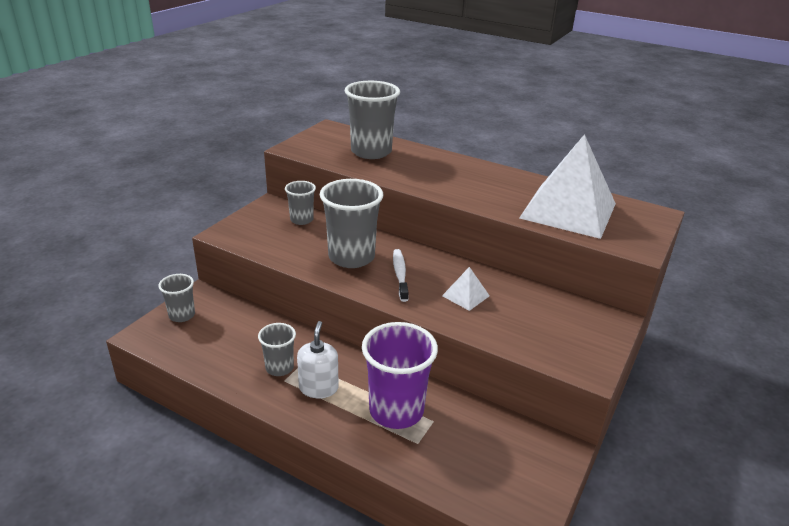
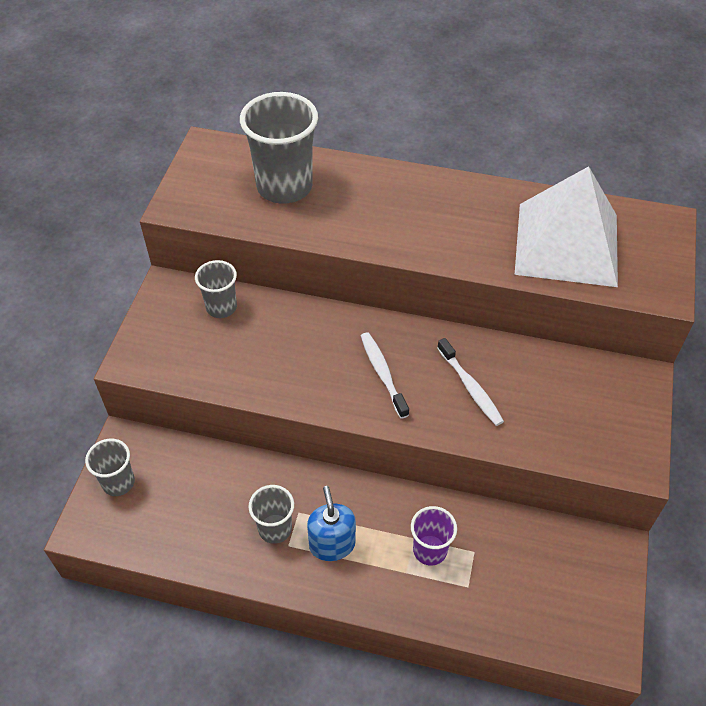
camera: 15 degrees left, 20 degrees up
(318, 388) = (332, 544): white soap dispenser -> blue soap dispenser
(351, 257) = (313, 359): grey cup -> none
(396, 410) = (430, 550): purple cup -> purple cup, size x0.55
(465, 296) = (470, 387): white pyramid -> white toothbrush

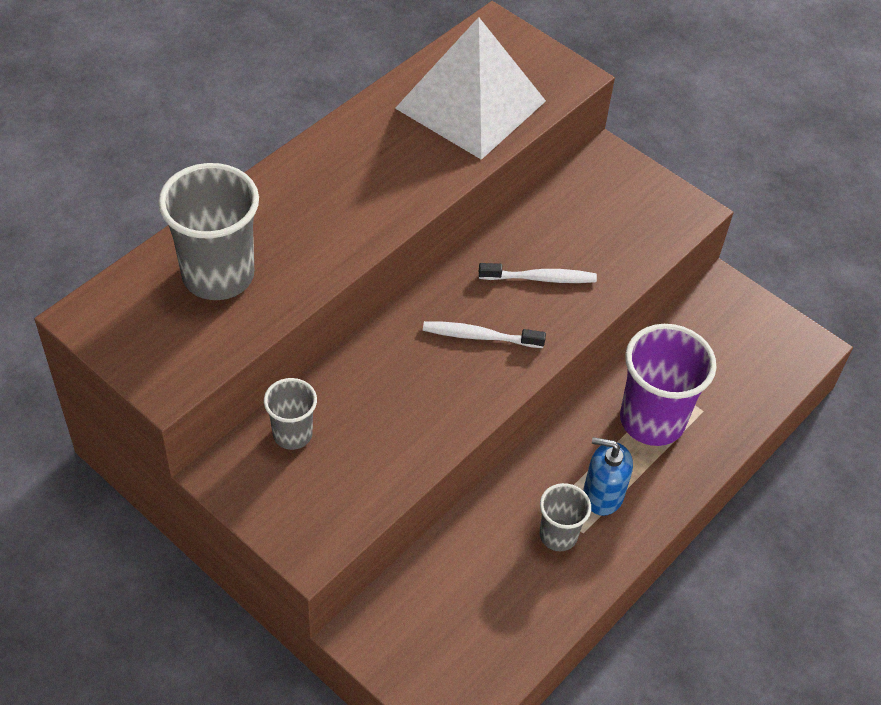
camera: 65 degrees left, 0 degrees up
(118, 482) = (414, 660): grey cup -> none
(430, 550) = (652, 420): purple cup -> purple cup, size x1.83

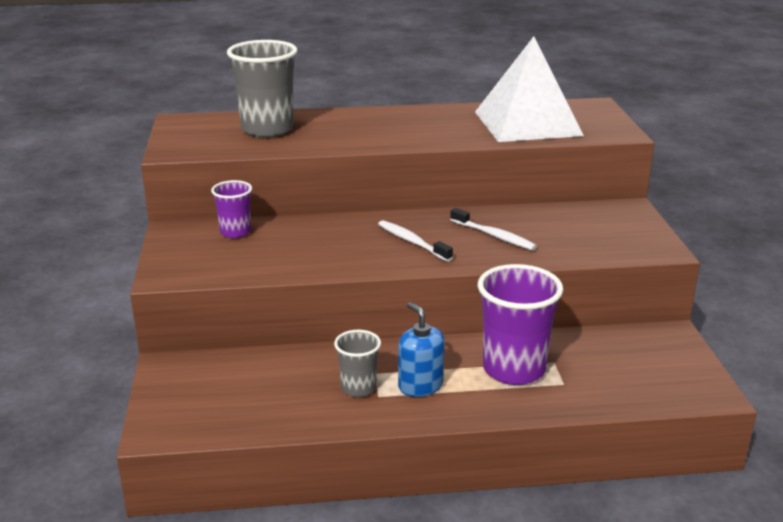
camera: 45 degrees right, 25 degrees down
(292, 434) = (235, 232): grey cup -> purple cup

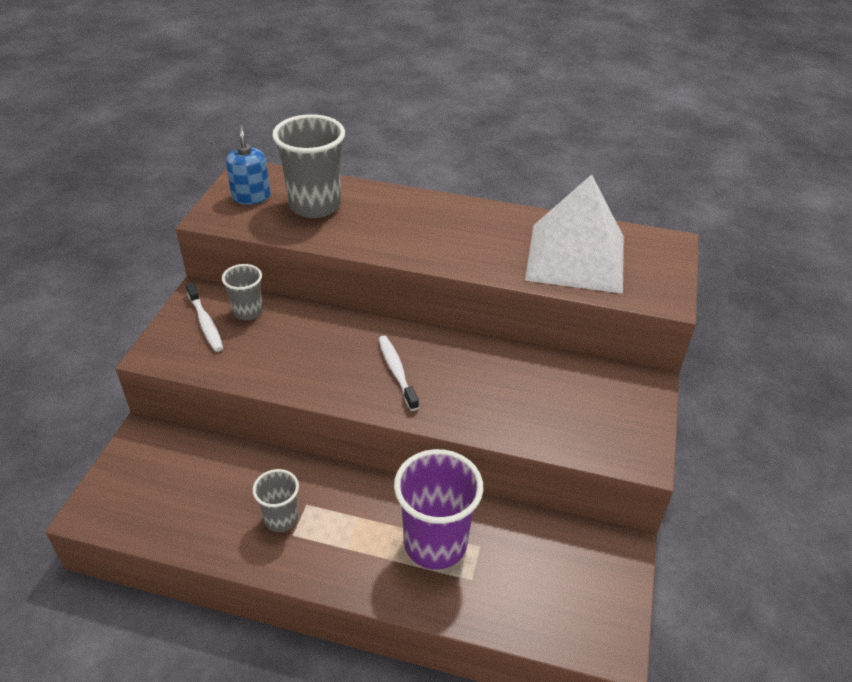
camera: 20 degrees right, 15 degrees up
(235, 232) = (248, 312): purple cup -> grey cup
(420, 385) = (337, 535): blue soap dispenser -> blue soap dispenser (251, 196)
(494, 236) = (481, 386): white toothbrush -> white toothbrush (205, 323)

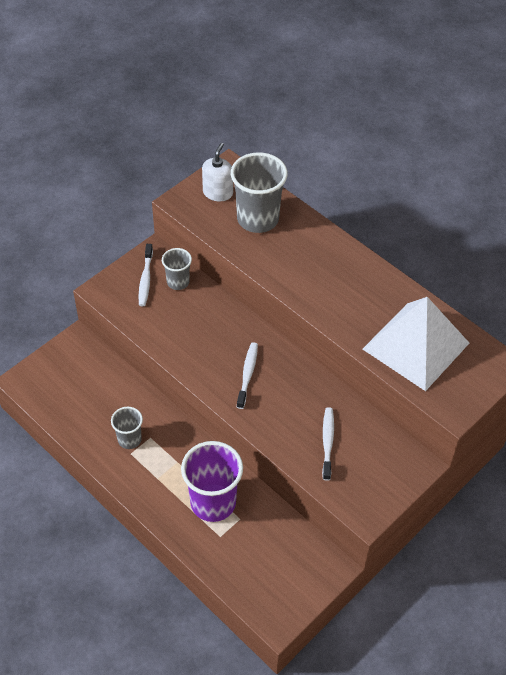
camera: 30 degrees right, 10 degrees up
(251, 196) = (218, 193): blue soap dispenser -> white soap dispenser
(539, 403) = (327, 442): none -> white toothbrush

